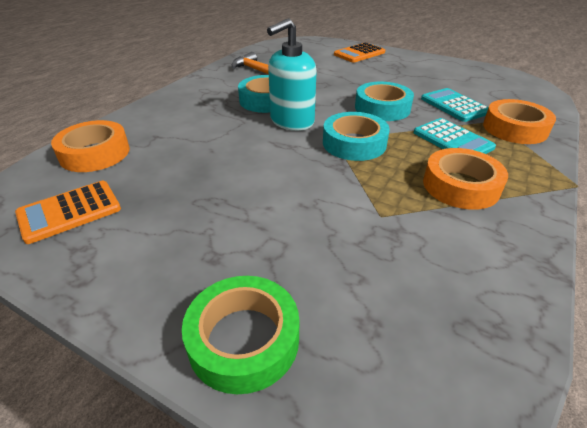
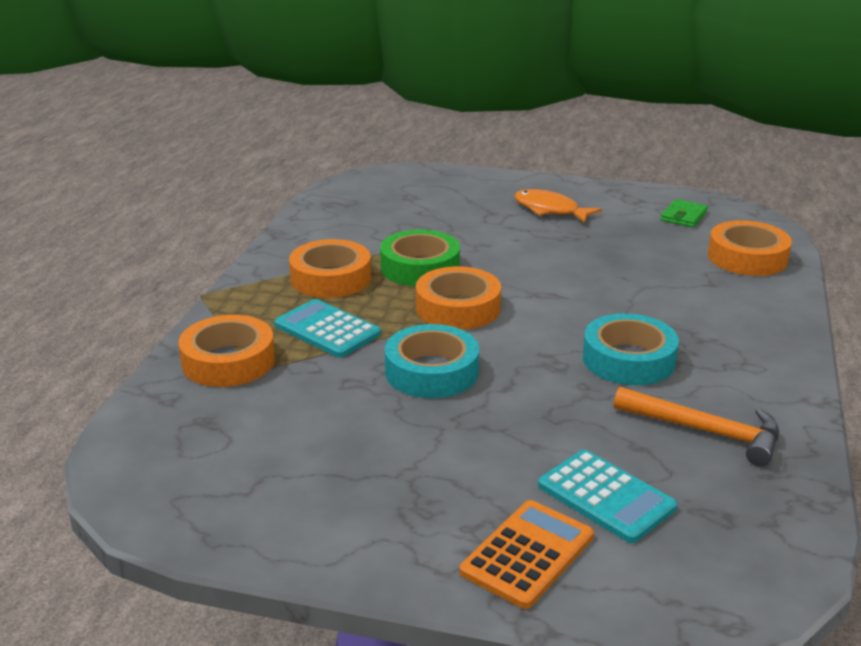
camera: 165 degrees right, 10 degrees down
(69, 211) = (683, 216): orange calculator -> green wallet
(197, 250) = (550, 210): none -> orange fish
(244, 339) = (483, 184): green tape -> green tape (420, 267)
(291, 121) = (559, 327): turquoise soap dispenser -> none
(354, 143) = (458, 308): turquoise tape -> orange tape
(454, 105) = (308, 395): turquoise calculator -> turquoise calculator (606, 497)

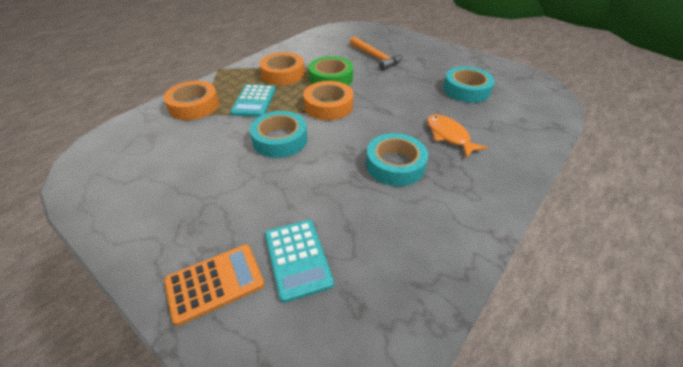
camera: 25 degrees right, 15 degrees up
(327, 329) = (254, 101): turquoise calculator -> turquoise calculator turned 150 degrees counterclockwise
(550, 210) = (429, 61): orange fish -> orange fish (449, 136)
(639, 240) = (466, 90): none -> turquoise tape
(683, 216) = (506, 81): green wallet -> none
(705, 431) = (401, 233): orange hammer -> orange hammer (376, 57)
(747, 257) = (527, 117): orange tape -> none

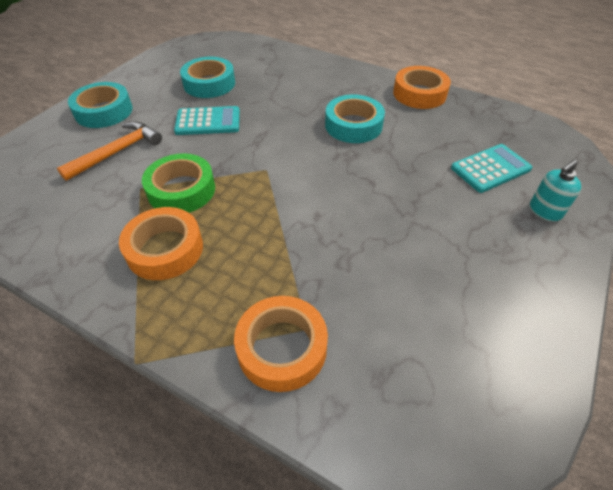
camera: 100 degrees left, 5 degrees up
(215, 283) = (545, 211): orange calculator -> turquoise soap dispenser
(254, 101) = (255, 265): turquoise calculator -> turquoise calculator (208, 122)
(280, 139) = (341, 213): turquoise tape -> turquoise tape (104, 111)
(328, 106) = (257, 182): orange tape -> orange tape (419, 94)
(449, 136) = (298, 96): orange fish -> none

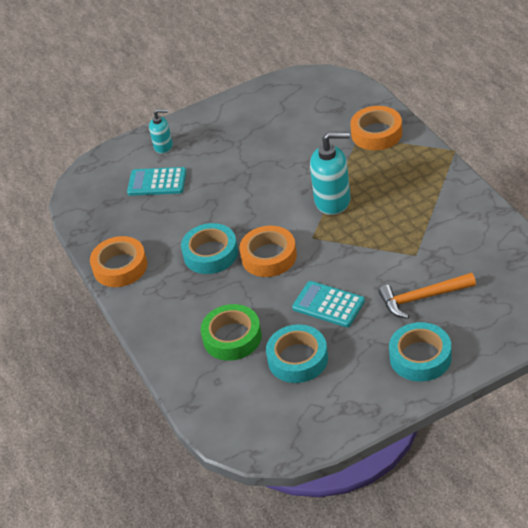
camera: 140 degrees left, 5 degrees down
(165, 249) = (415, 202): orange tape -> orange tape (269, 256)
(181, 190) = (385, 242): green tape -> green tape (232, 337)
(273, 215) = (333, 201): none -> turquoise soap dispenser

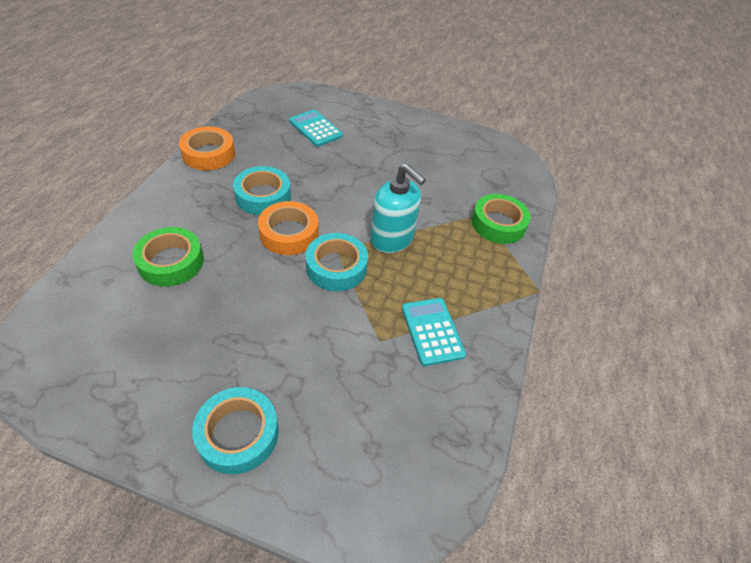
camera: 35 degrees right, 5 degrees up
(163, 146) = (355, 114): turquoise soap dispenser -> none
(297, 359) = (171, 325): turquoise tape -> turquoise tape (336, 267)
(328, 304) = (260, 308): turquoise calculator -> turquoise calculator (432, 331)
(376, 133) = (498, 224): orange tape -> green tape
(422, 298) = (326, 383): orange hammer -> none

